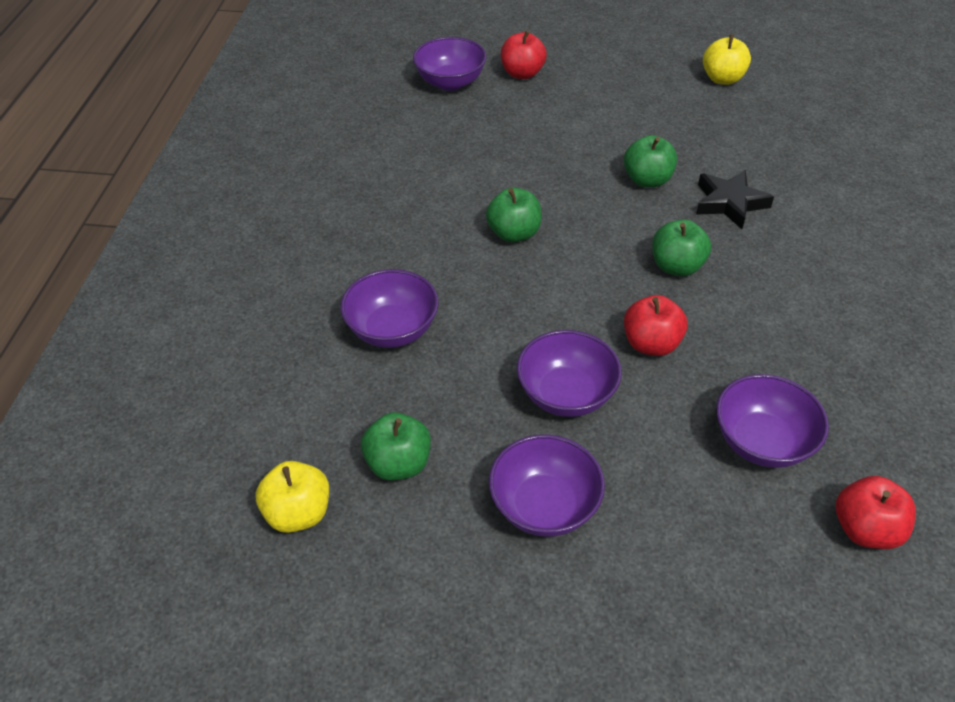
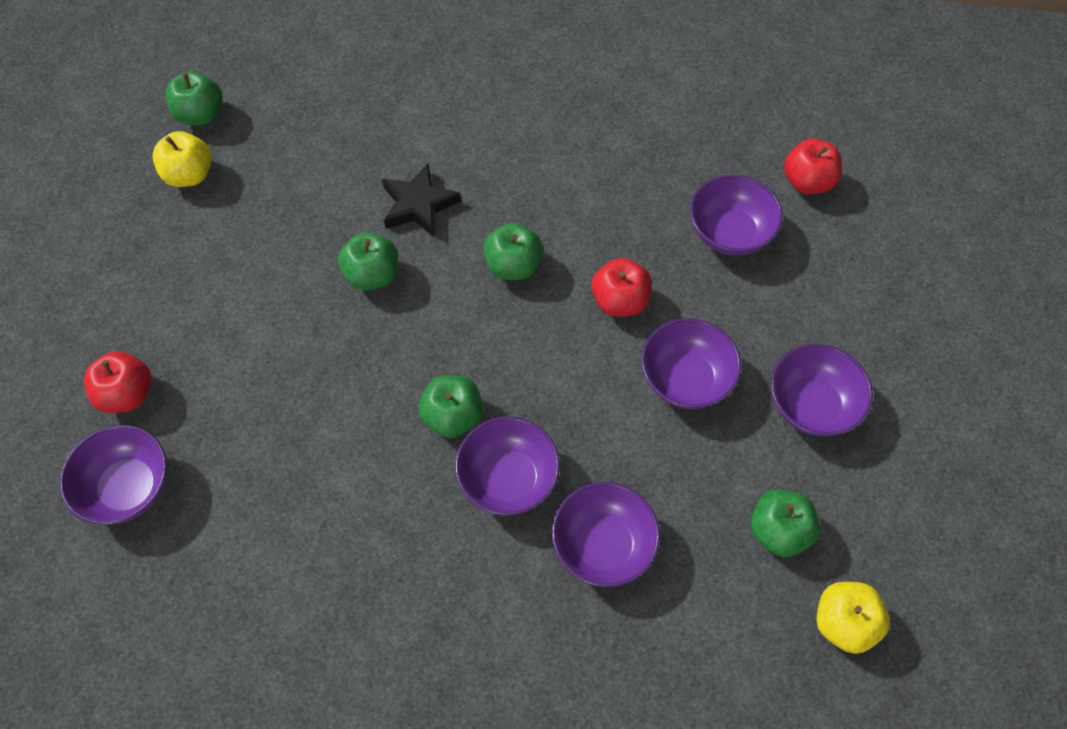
camera: 90 degrees left, 15 degrees up
(456, 268) = (508, 479): none -> purple bowl
(785, 78) = (201, 115): none -> green apple

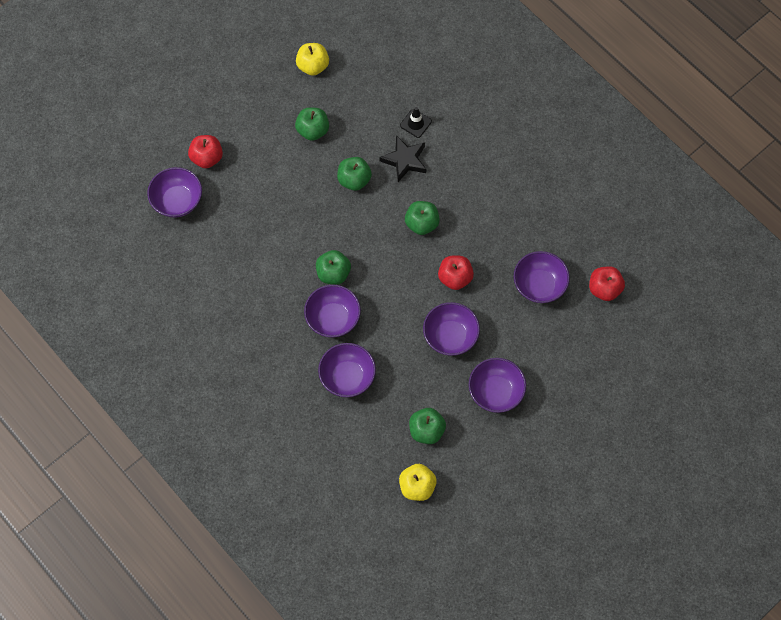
camera: 40 degrees right, 5 degrees up
(201, 115) = (342, 36): green apple -> green apple (313, 130)
(392, 153) = (415, 123): none -> black traffic cone

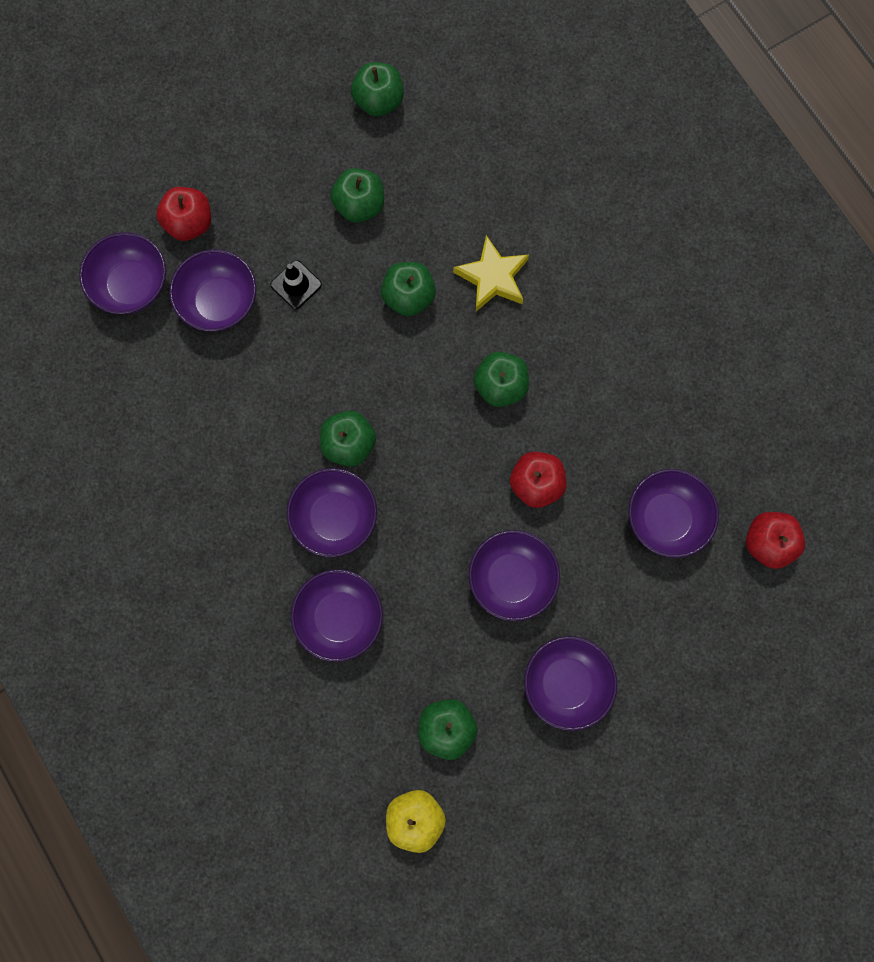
camera: 10 degrees right, 10 degrees up
(235, 202) = (219, 302): none -> purple bowl
(313, 66) = (379, 101): yellow apple -> green apple
(404, 160) = (492, 277): black star -> yellow star
(415, 123) = (520, 220): black traffic cone -> black traffic cone (296, 285)

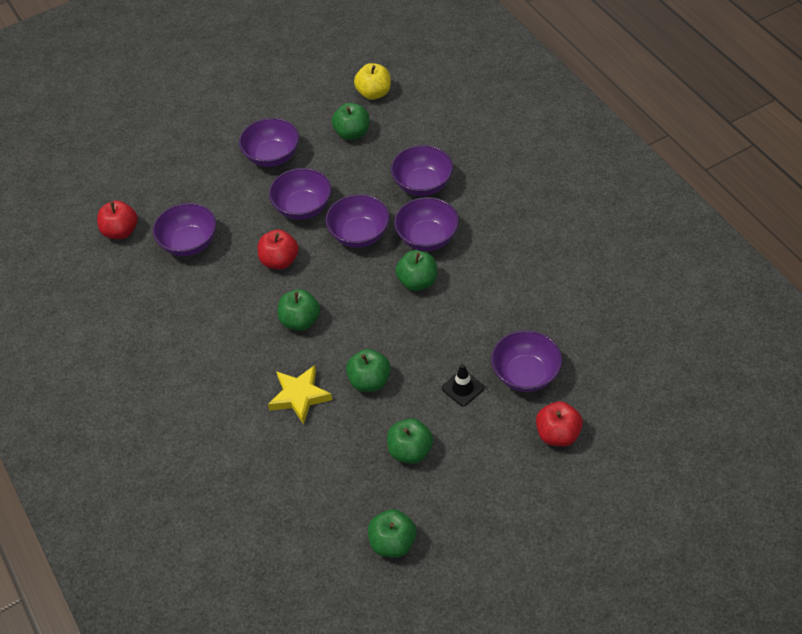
camera: 175 degrees left, 25 degrees down
(132, 285) = (600, 385): purple bowl -> purple bowl (359, 234)

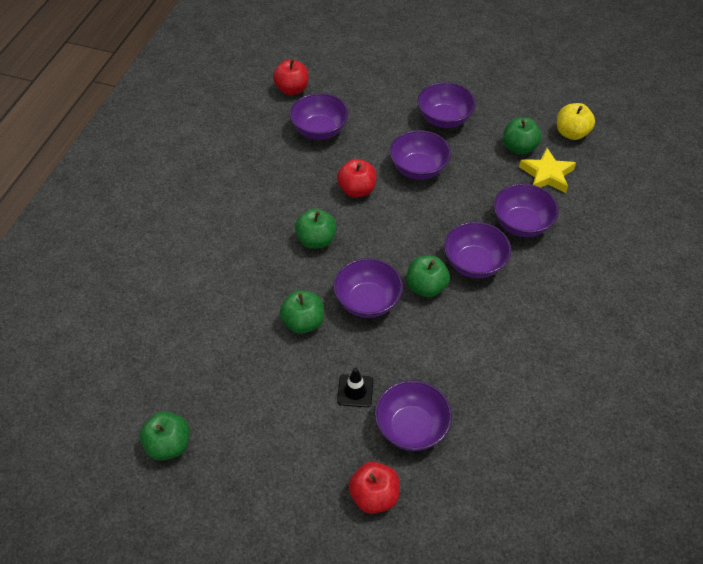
camera: 45 degrees right, 0 degrees up
(299, 396) = (249, 288): yellow star -> yellow star (546, 175)
(359, 234) = (431, 219): purple bowl -> purple bowl (367, 301)
(410, 451) = (263, 396): green apple -> none

